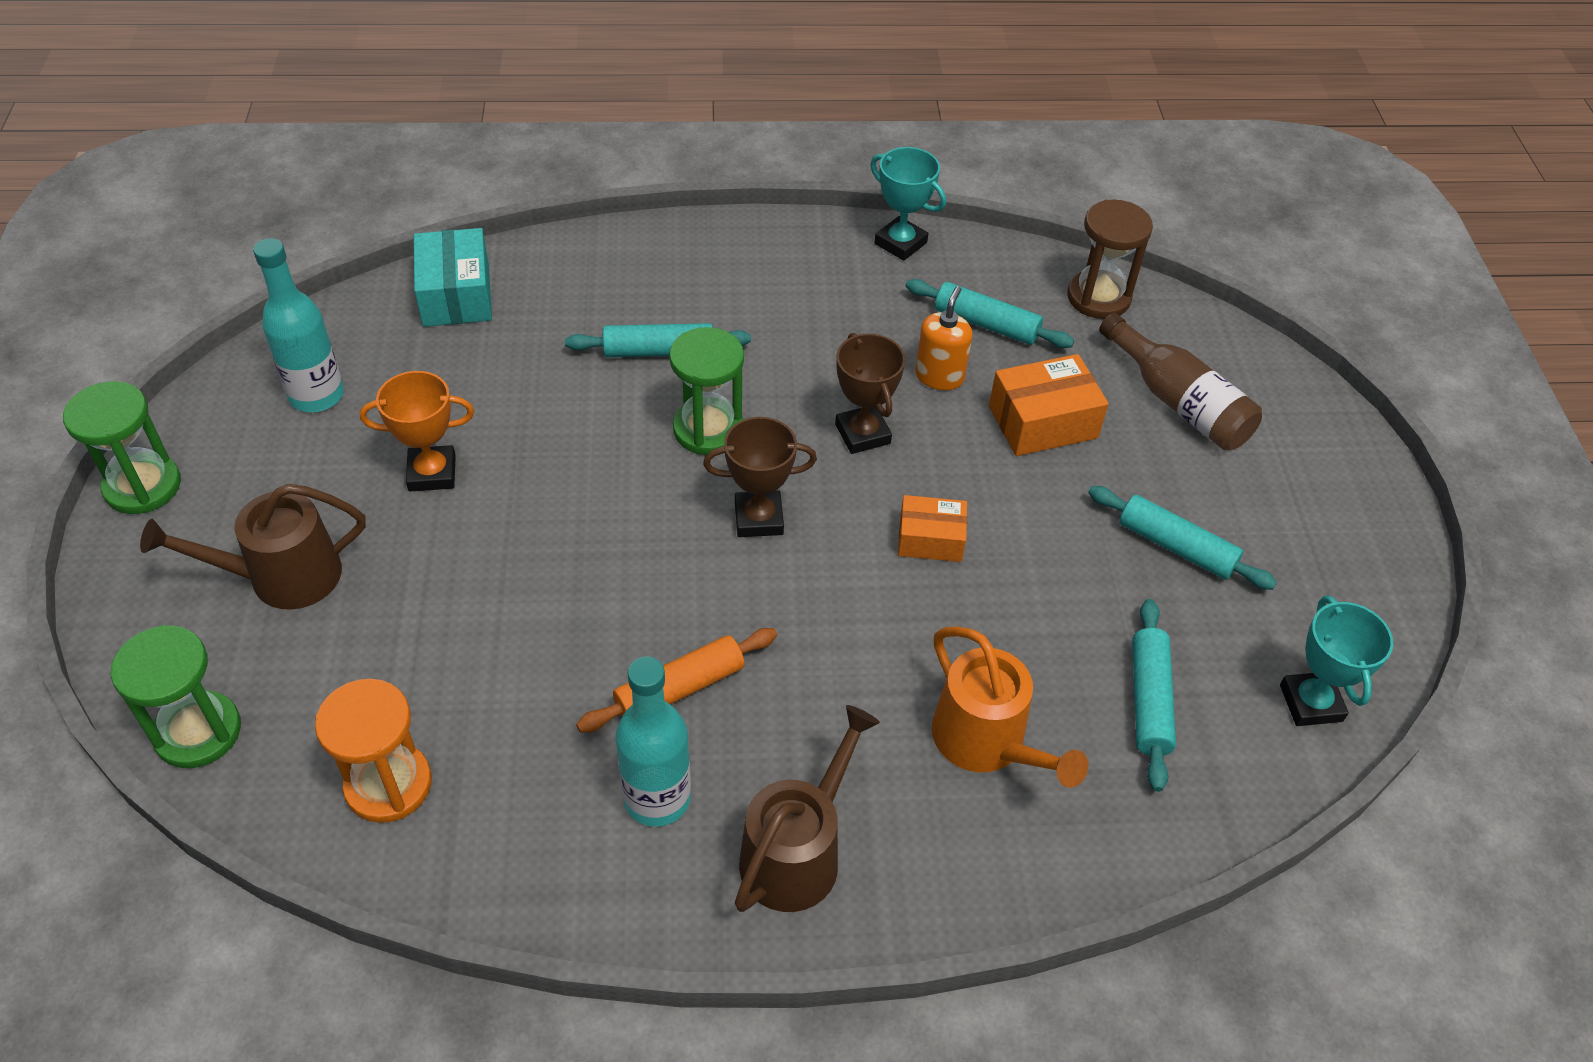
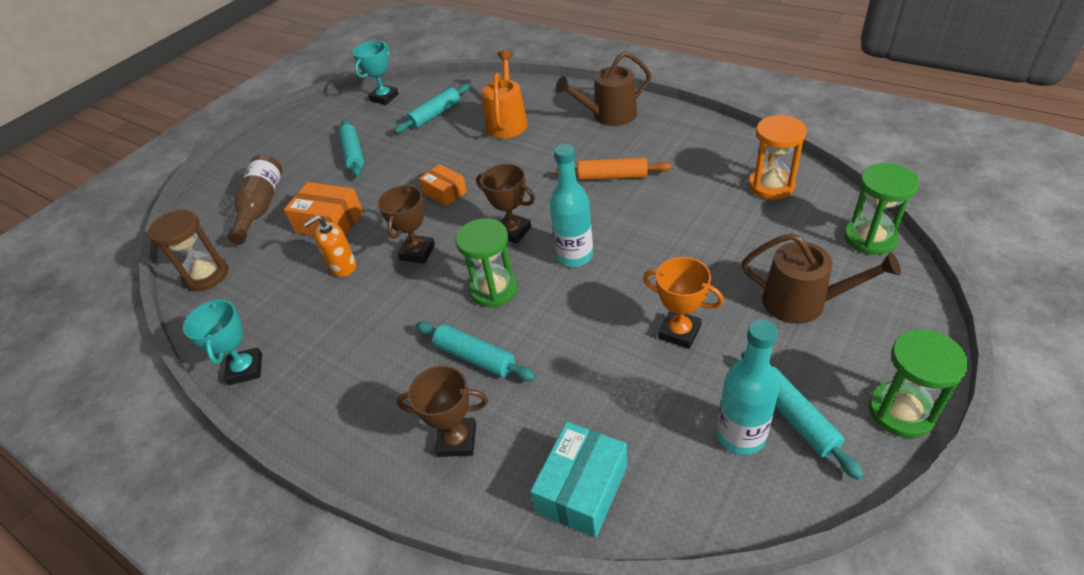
camera: 135 degrees left, 5 degrees down
(608, 280) = (457, 440): none -> brown trophy
(657, 798) = (651, 145): turquoise bottle -> turquoise bottle (574, 256)
(986, 324) = (280, 286): turquoise rolling pin -> turquoise rolling pin (795, 418)

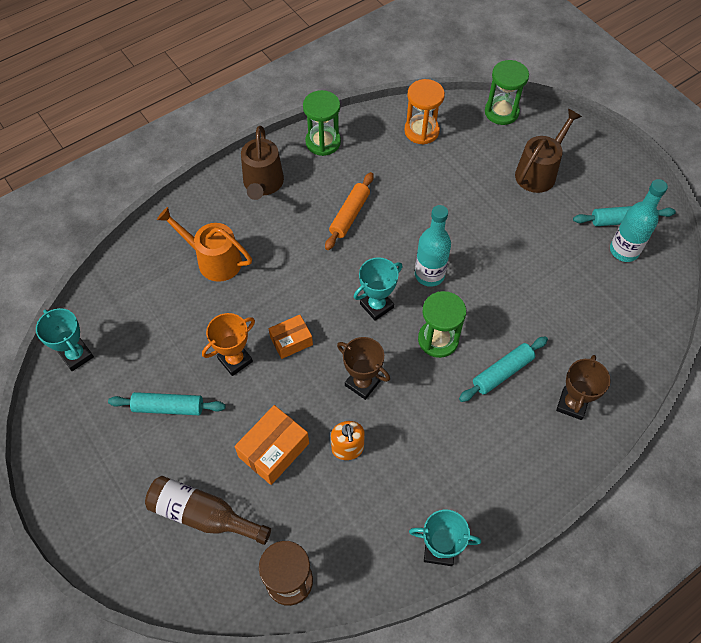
camera: 75 degrees left, 15 degrees up
(435, 115) = (152, 316): turquoise rolling pin -> none
(512, 231) = (376, 306): brown trophy -> turquoise trophy
(582, 488) = (633, 344): turquoise box -> none
(679, 332) = (534, 244): orange trophy -> orange trophy (235, 360)
(901, 411) = (634, 174): green hourglass -> green hourglass (323, 142)

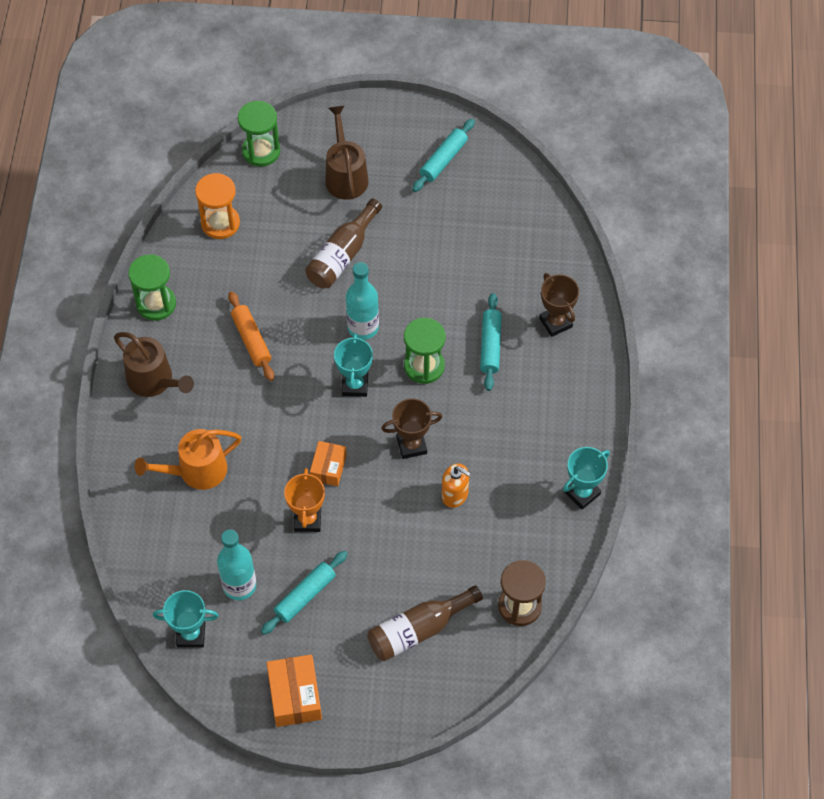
camera: 50 degrees left, 0 degrees up
(274, 450) = (410, 546): orange box -> orange box (295, 696)
(474, 218) = (342, 255): none -> brown bottle
(624, 250) = (470, 181): turquoise bottle -> turquoise bottle (239, 585)

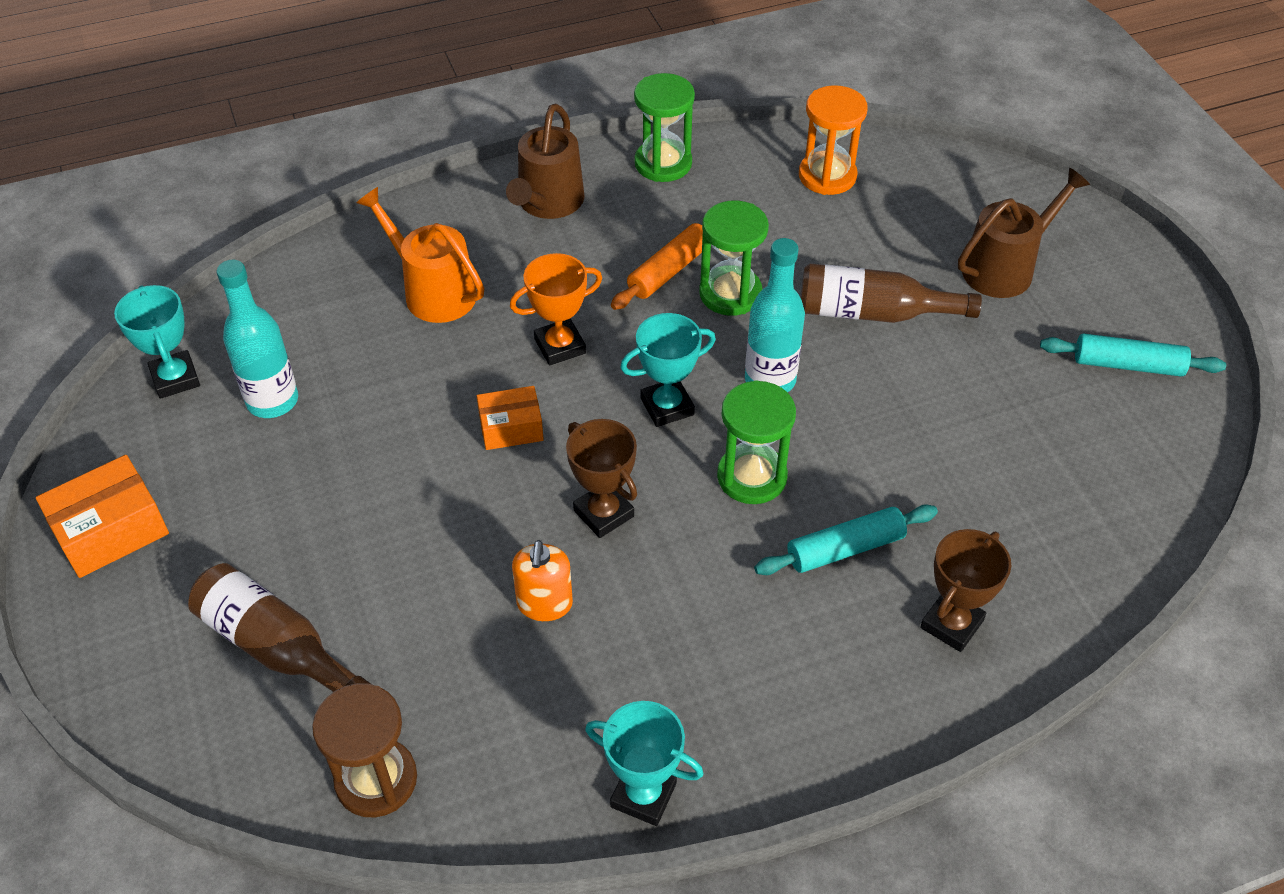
camera: 65 degrees right, 10 degrees down
(261, 151) = (969, 173): green hourglass -> green hourglass (730, 293)
(305, 596) = (284, 480): turquoise rolling pin -> none
(307, 520) = (412, 436): orange trophy -> orange trophy (560, 346)

